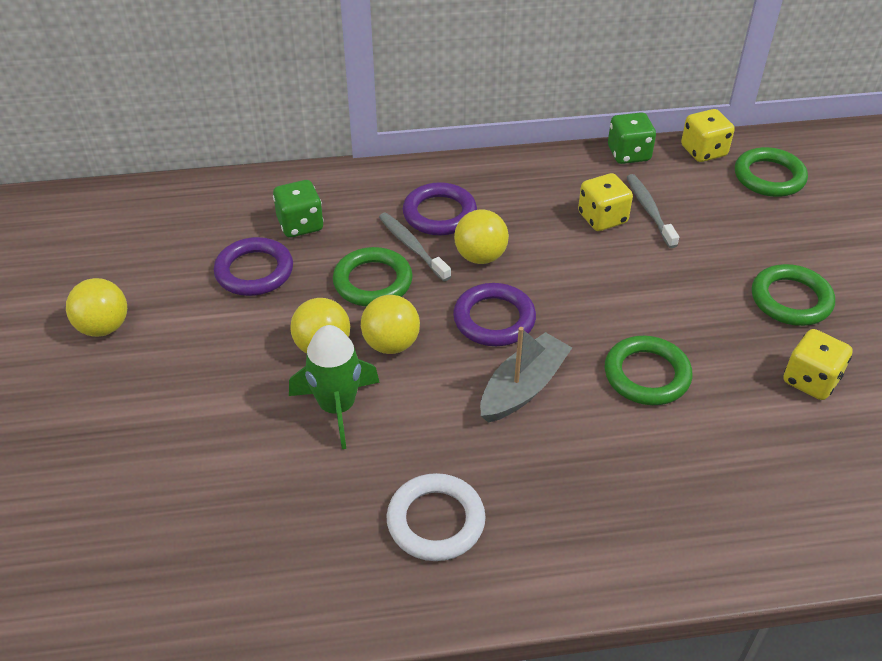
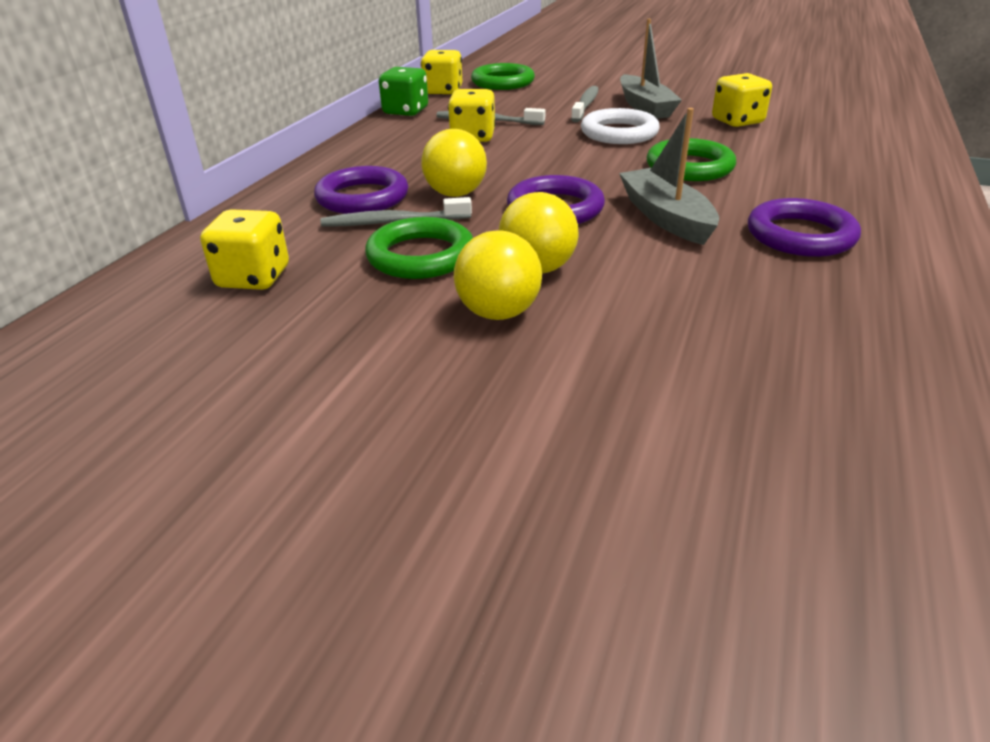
camera: 60 degrees left, 10 degrees down
(104, 327) = (221, 522): yellow ball -> none
(254, 271) = (293, 331): purple ring -> purple ring (800, 235)
(300, 225) = (253, 278): green dice -> yellow dice
(337, 407) = (615, 327): green rocket -> none
(435, 521) = (840, 306): white ring -> white ring (619, 133)
(754, 256) = (585, 105): none -> grey toothbrush
(791, 300) = (645, 107): green ring -> grey boat

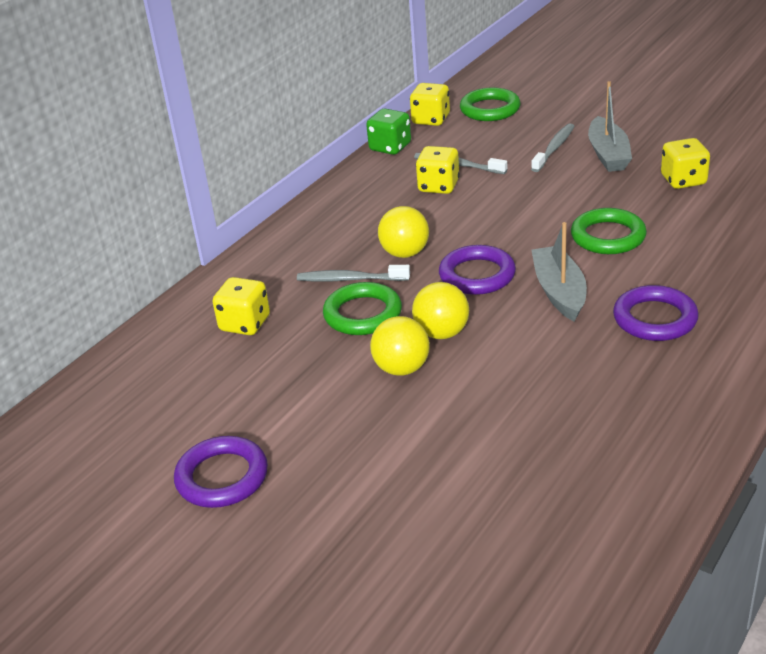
camera: 15 degrees right, 0 degrees up
(362, 197) = (333, 251): purple ring -> purple ring (222, 477)
(619, 133) = (567, 189): white ring -> none

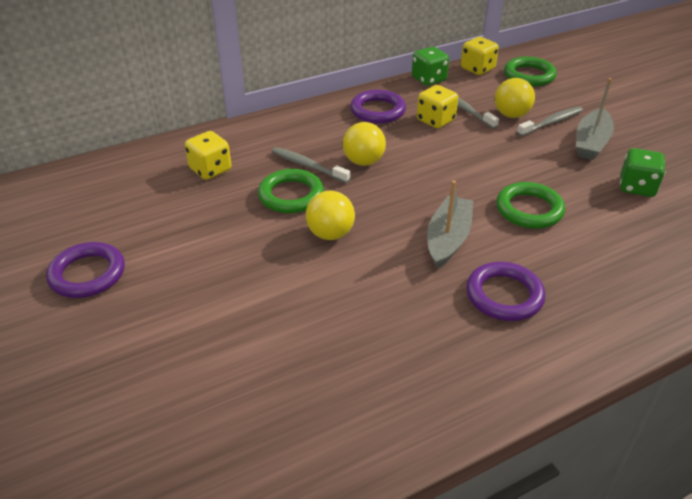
camera: 25 degrees right, 5 degrees up
(402, 368) = (277, 249): yellow ball -> yellow ball (511, 115)
(477, 275) = (398, 199): purple ring -> purple ring (377, 111)
(683, 180) = (636, 187): yellow dice -> green dice

